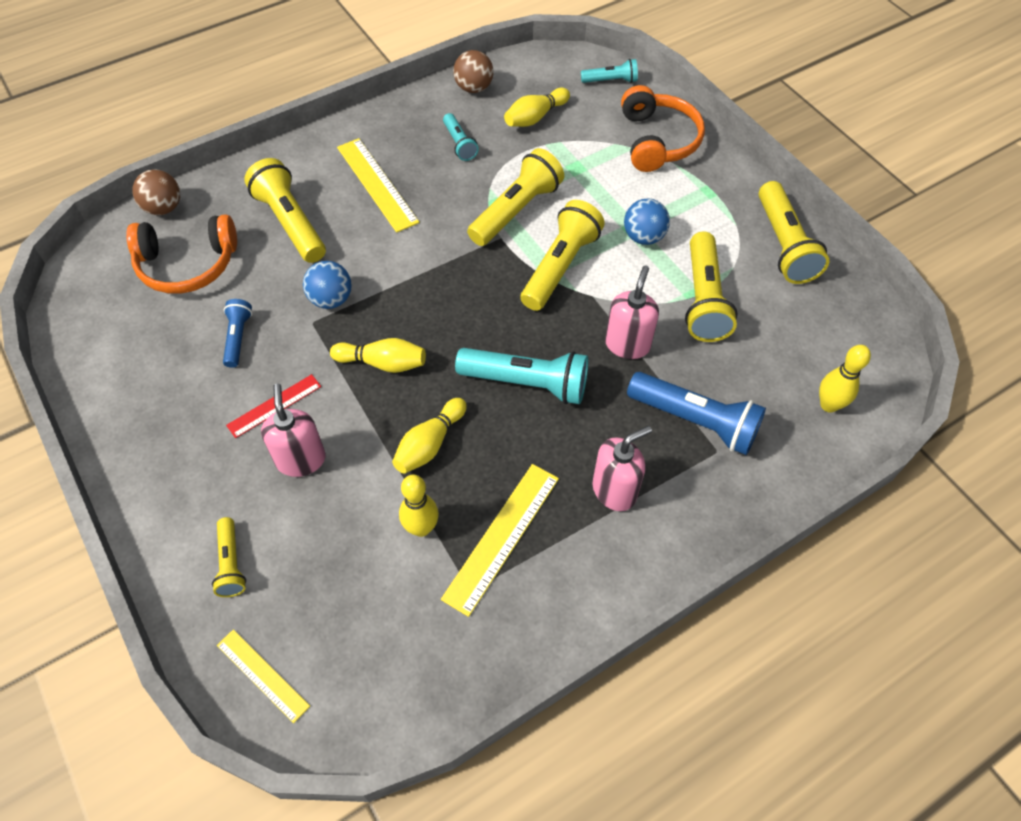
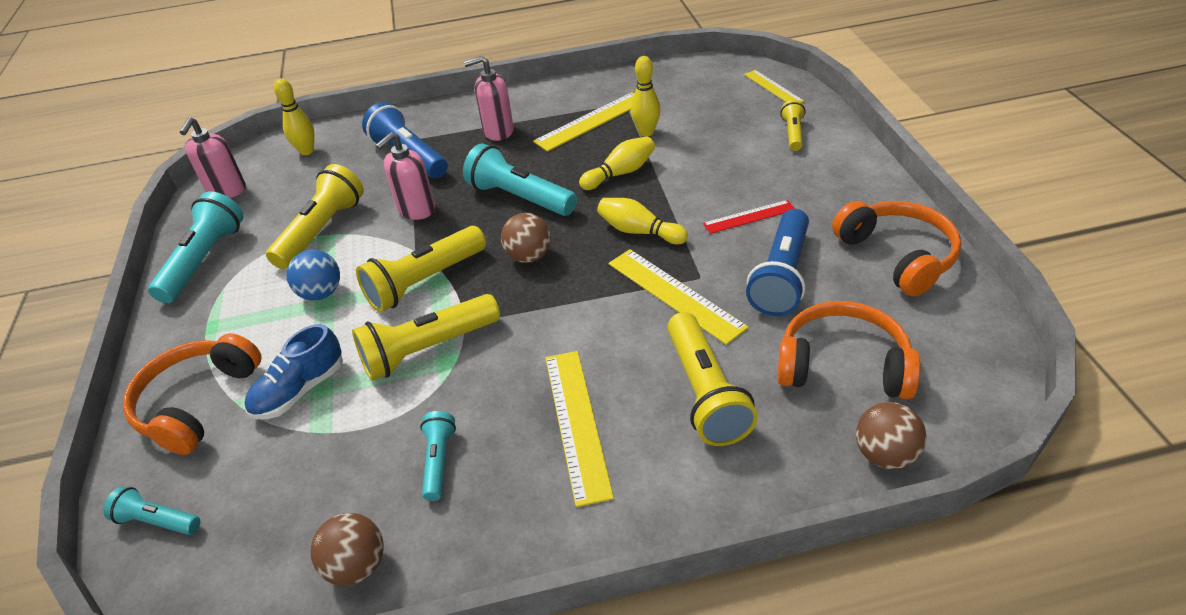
camera: 155 degrees left, 15 degrees down
(128, 384) = (897, 256): none -> orange headphones
(238, 338) = (781, 276): blue flashlight -> blue flashlight, size x1.83
(301, 459) = (730, 179): pink soap dispenser -> pink soap dispenser (227, 191)
(331, 299) = (675, 294): blue ball -> yellow ruler
(479, 312) = (529, 256): none -> brown ball
(535, 117) = (310, 481): yellow bowling pin -> none
(590, 163) = (300, 390): none -> blue shoe
(783, 245) = (204, 260): yellow flashlight -> turquoise flashlight

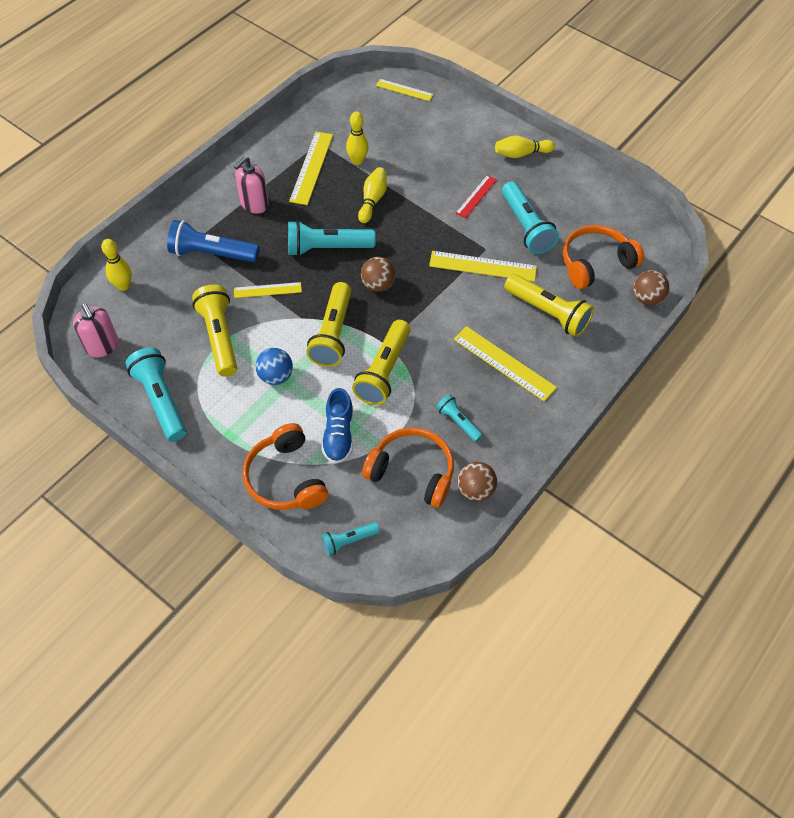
camera: 45 degrees left, 15 degrees up
(416, 210) = (267, 290): pink soap dispenser -> yellow ruler
(639, 231) = (425, 236): yellow bowling pin -> yellow bowling pin (521, 154)
(781, 276) = (526, 227): blue flashlight -> turquoise flashlight
(793, 133) = (448, 123): yellow flashlight -> none
(897, 256) = (570, 185): orange headphones -> orange headphones (412, 472)

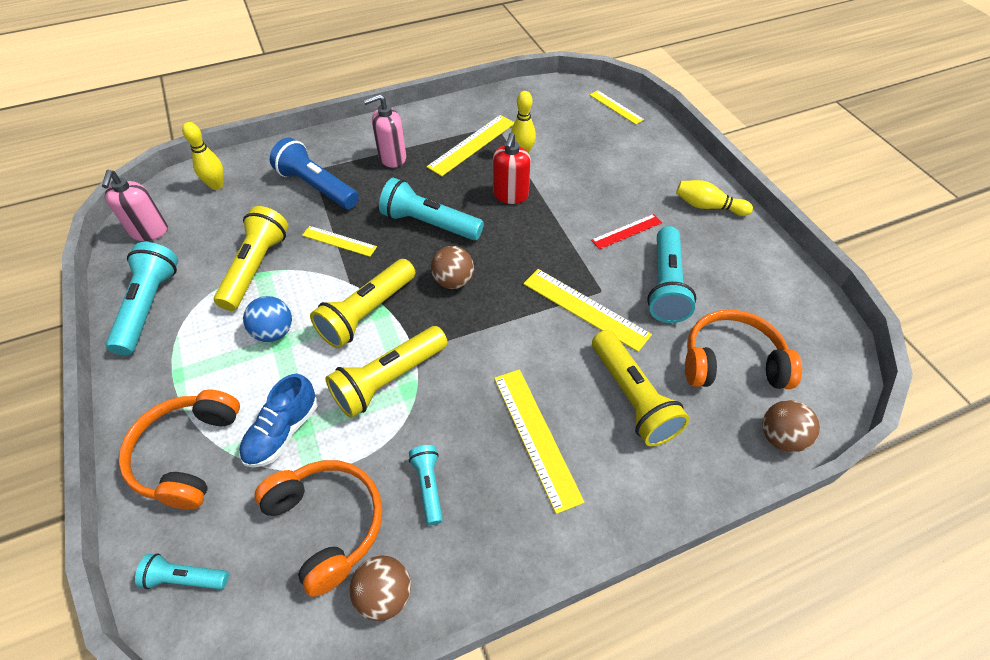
camera: 30 degrees right, 5 degrees down
(372, 200) = (510, 195): yellow bowling pin -> red soap dispenser

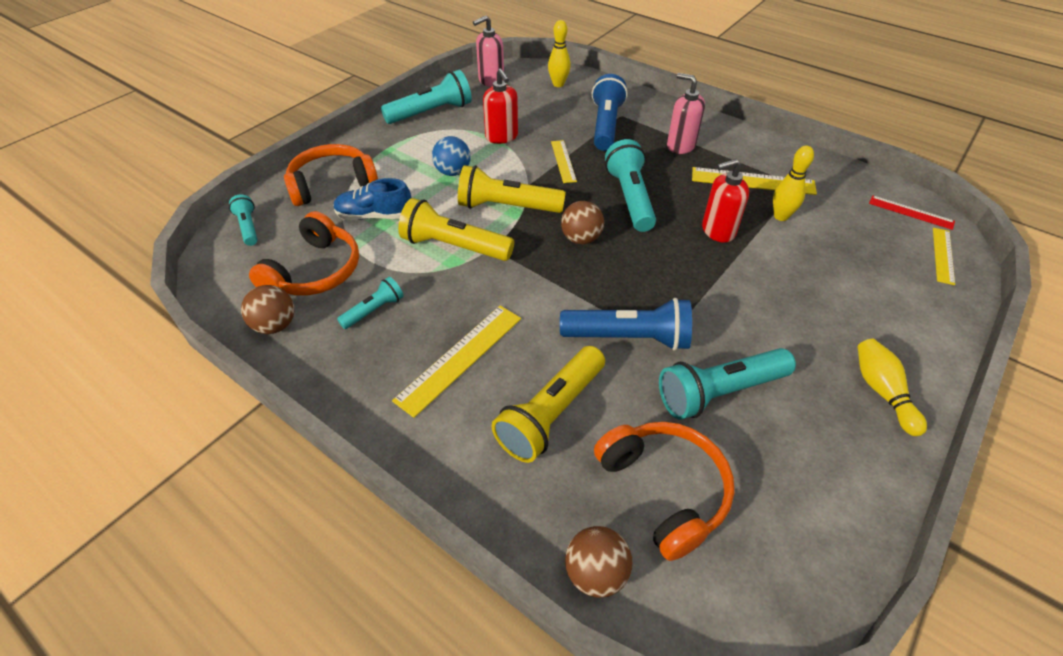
camera: 60 degrees right, 5 degrees down
(256, 267) = (502, 137): yellow flashlight -> red soap dispenser
(585, 309) = (629, 338): yellow ruler -> blue flashlight
(626, 231) = (763, 332): red ruler -> red ruler (911, 212)

